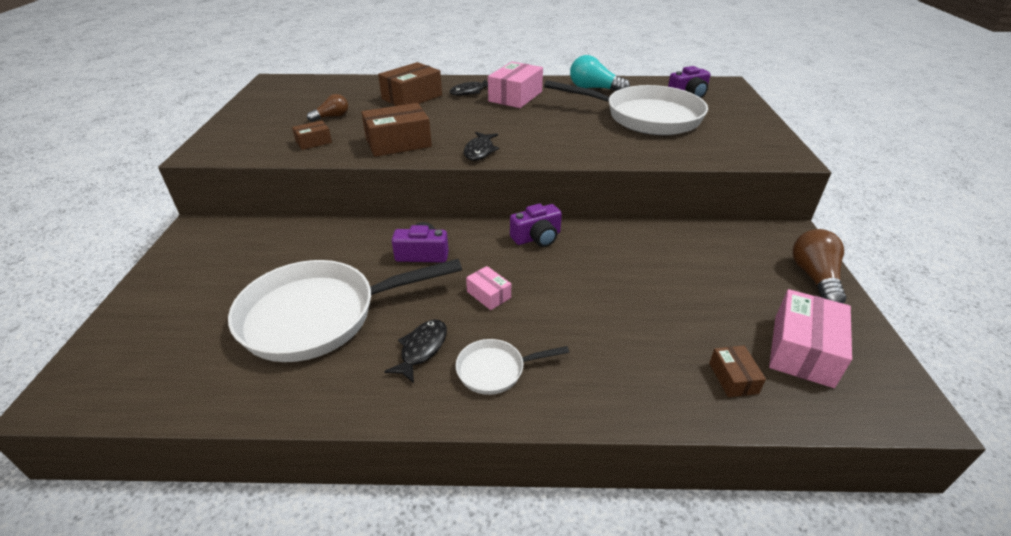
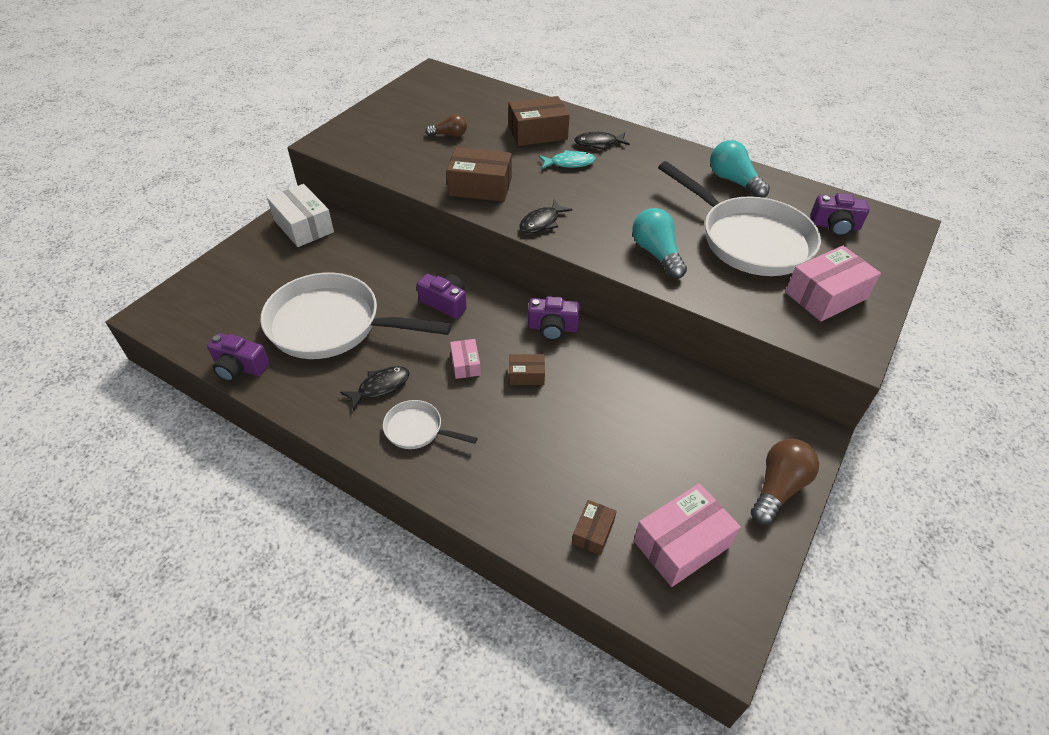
camera: 30 degrees right, 10 degrees up
(212, 243) = (303, 226): none -> white box
(235, 402) = (240, 367): none -> purple camera
(313, 142) = (413, 161): brown box -> brown box (526, 375)
(460, 109) = (569, 163): none -> turquoise fish
(515, 96) = (638, 165): pink box -> pink box (826, 295)
(593, 144) = (656, 254): none -> turquoise light bulb

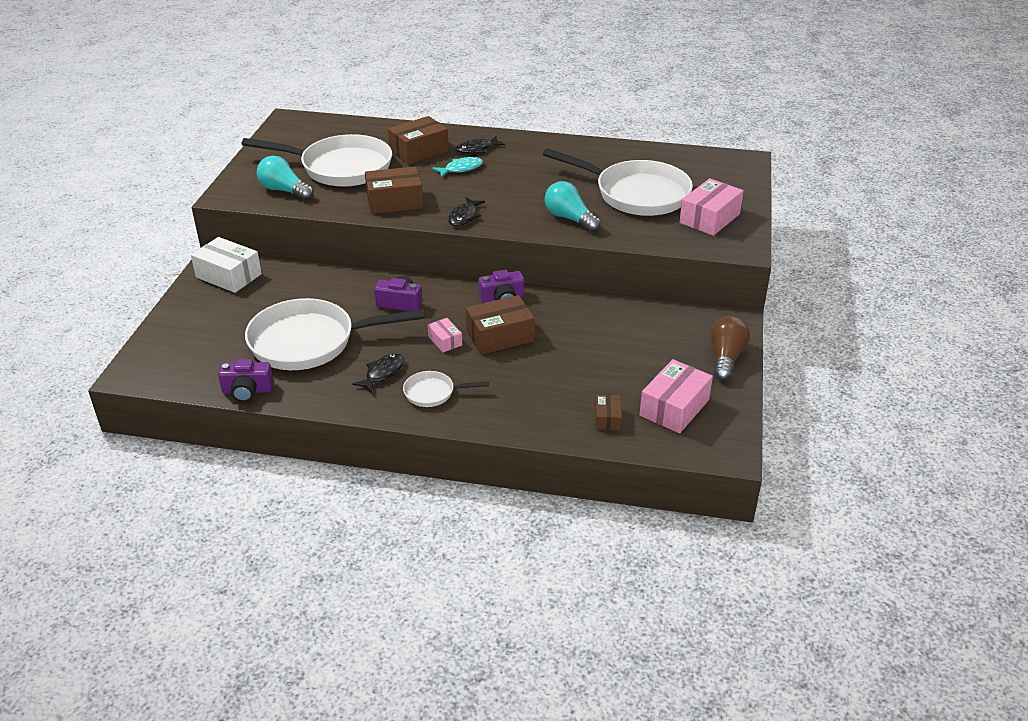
camera: 20 degrees left, 10 degrees down
(449, 135) = (340, 168): brown light bulb -> white pan
(526, 375) = (500, 336): brown box -> brown box, size x1.89
(733, 181) = (603, 155): turquoise light bulb -> turquoise light bulb (284, 190)
(835, 226) = (695, 171): purple camera -> none

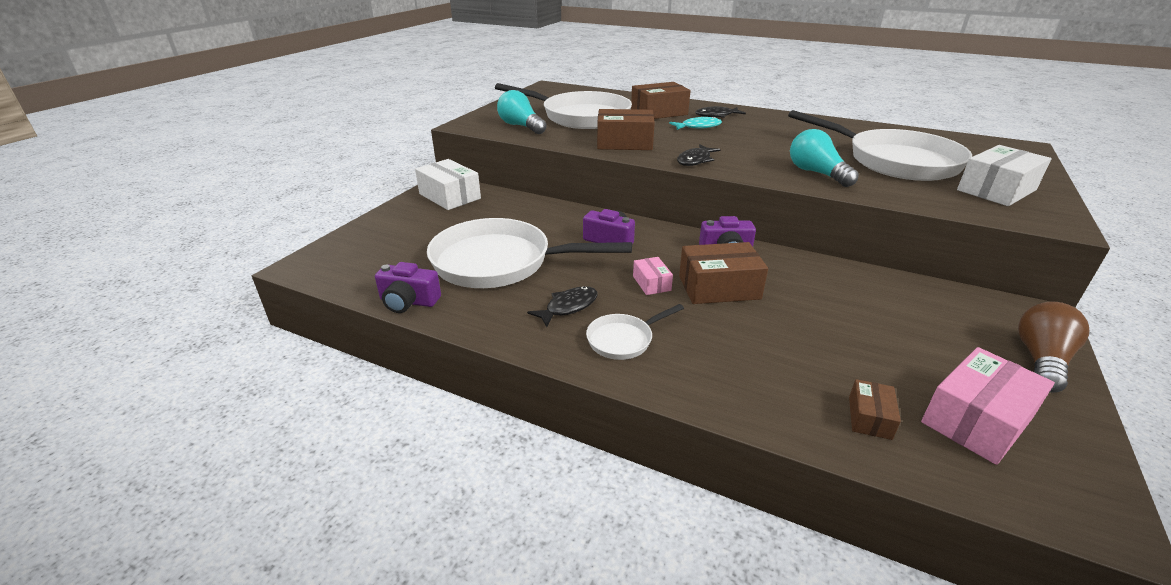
camera: 15 degrees right, 5 degrees down
(433, 393) = (623, 339): white pan -> white pan turned 45 degrees counterclockwise
(709, 218) = (996, 190): pink box -> white box

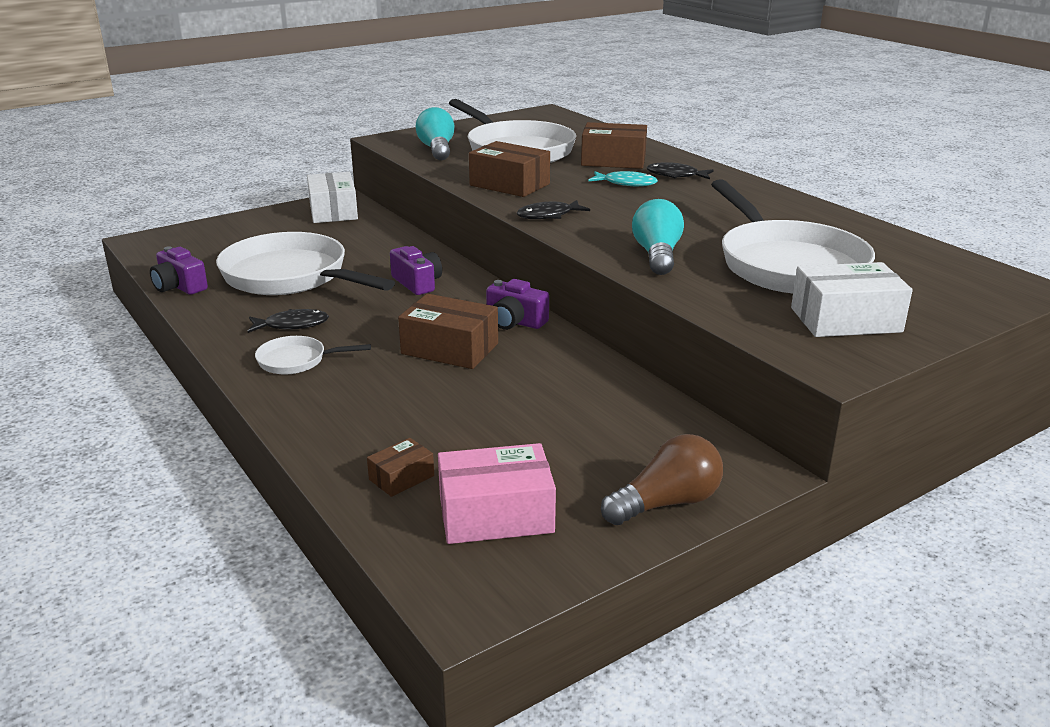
camera: 30 degrees right, 5 degrees down
(651, 283) = (393, 328): pink box -> none

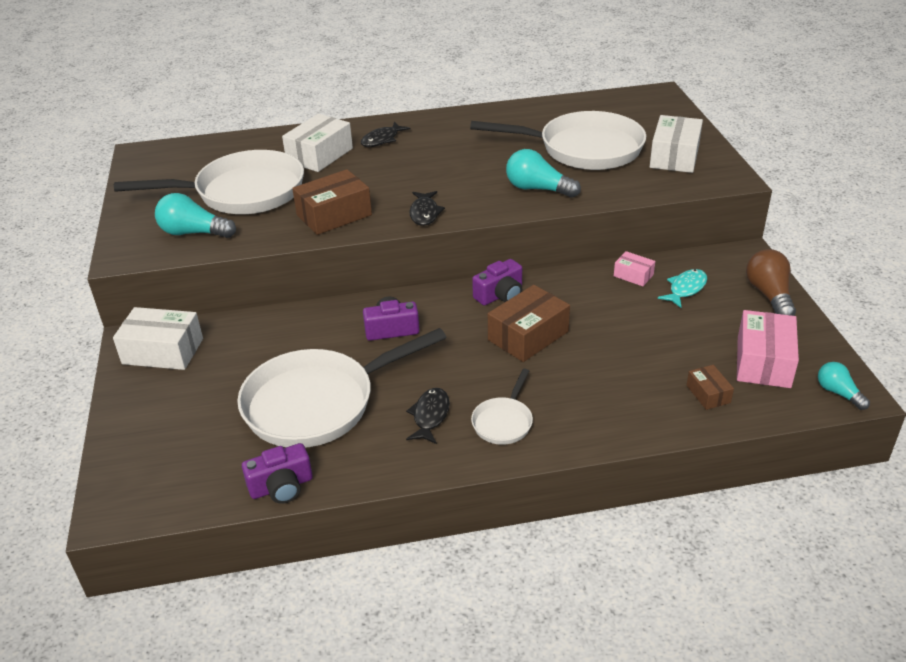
camera: 65 degrees left, 10 degrees up
(458, 591) = (838, 393): none -> turquoise light bulb
(613, 160) = (319, 155): brown box -> white box
(623, 392) = (633, 275): none -> pink box
(626, 183) = (381, 163): turquoise fish -> turquoise fish (685, 289)

